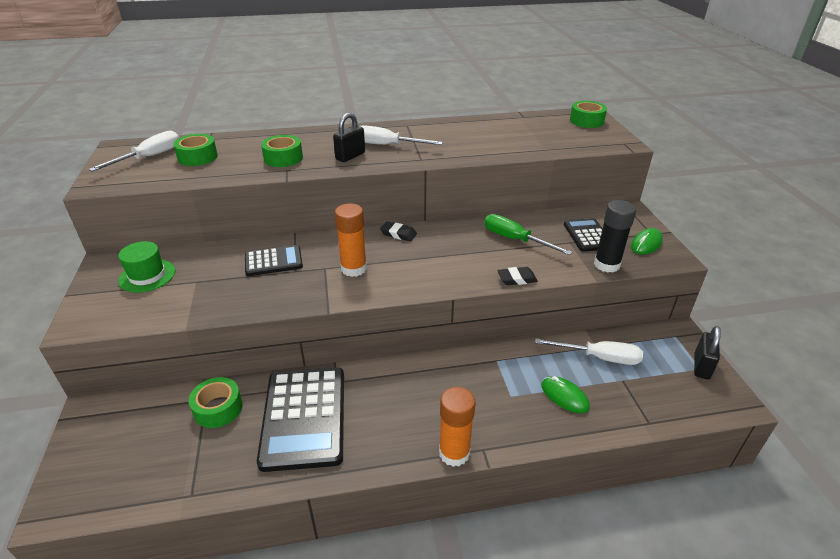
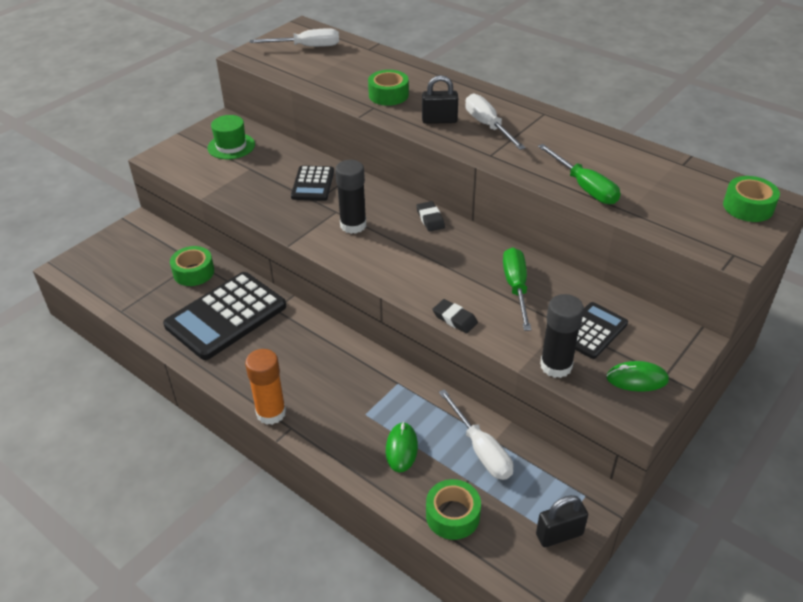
camera: 50 degrees right, 5 degrees up
(197, 157) = (335, 63): green tape -> green tape (452, 515)
(273, 261) = (313, 184): black calculator -> black calculator turned 60 degrees clockwise
(354, 268) = (353, 225): orange glue stick -> black glue stick
(503, 149) = (584, 187): none -> green screwdriver

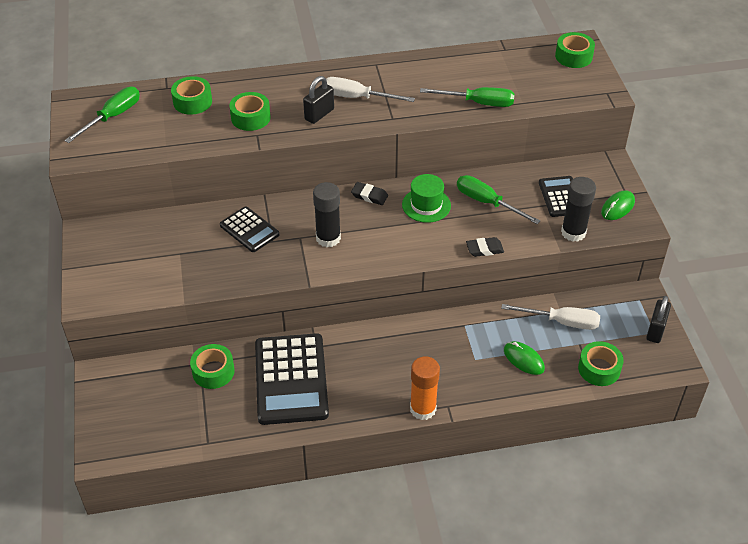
camera: 50 degrees left, 5 degrees up
(231, 146) = (132, 247): green hat -> green hat (426, 205)
(307, 47) = (112, 117): white screwdriver -> green screwdriver
(369, 65) = (192, 102): none -> green tape

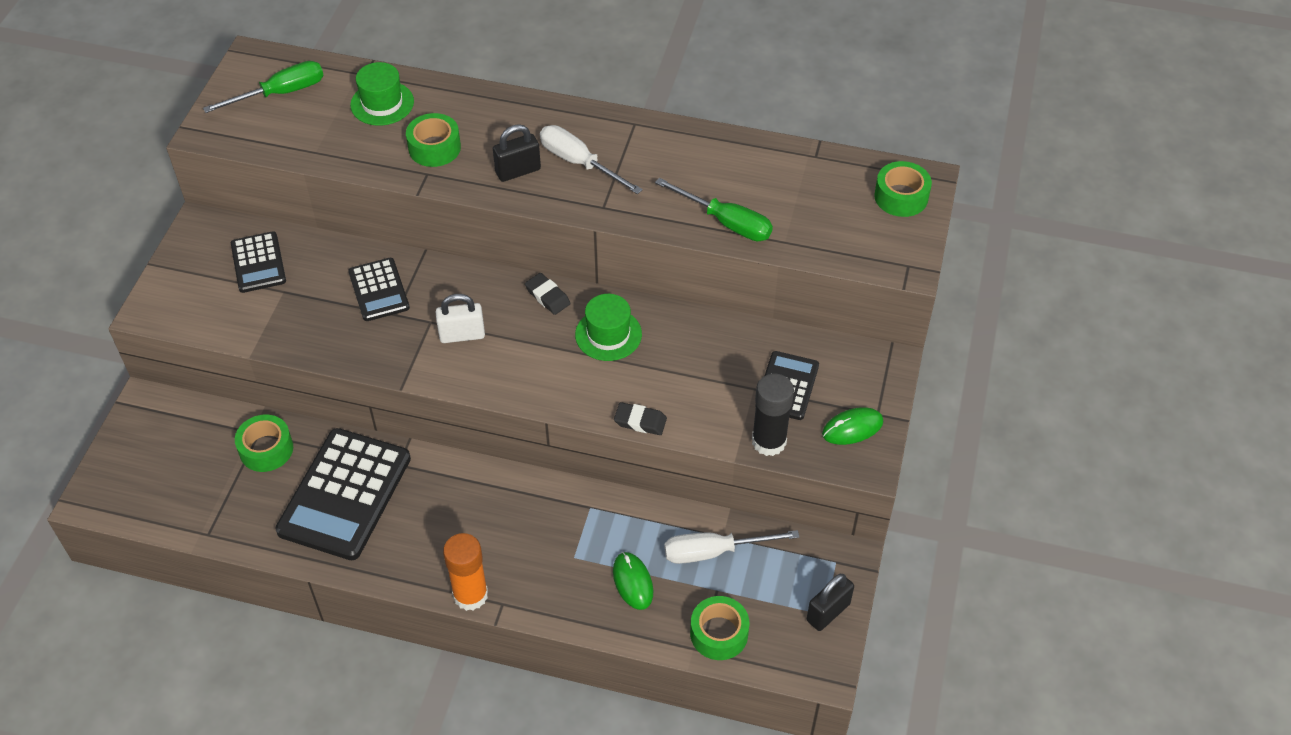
camera: 25 degrees right, 5 degrees up
(148, 241) = (258, 263): none -> black calculator
(192, 102) = (382, 103): green tape -> green hat
(328, 238) = (462, 335): black glue stick -> white padlock
(487, 202) = (686, 359): green screwdriver -> none
(561, 322) = (714, 552): white screwdriver -> white screwdriver turned 135 degrees clockwise

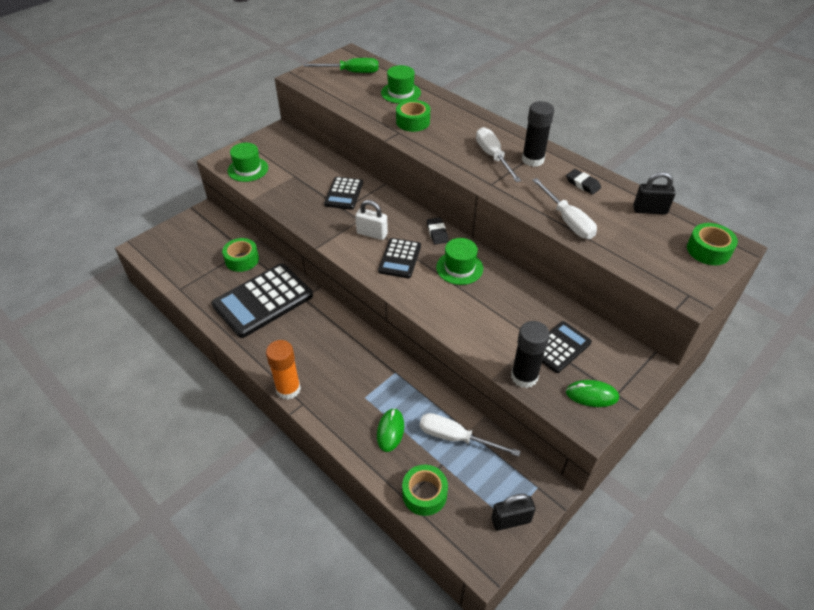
camera: 30 degrees right, 5 degrees down
(204, 310) = (248, 169): none -> green hat
(258, 263) = (292, 158): black calculator -> black calculator (399, 258)
(518, 171) = (452, 148): black padlock -> black padlock (649, 210)
(632, 147) = (533, 160): none -> black glue stick
(640, 421) = (444, 326): black eraser -> black eraser (582, 184)
(726, 222) = (567, 220): green screwdriver -> white screwdriver

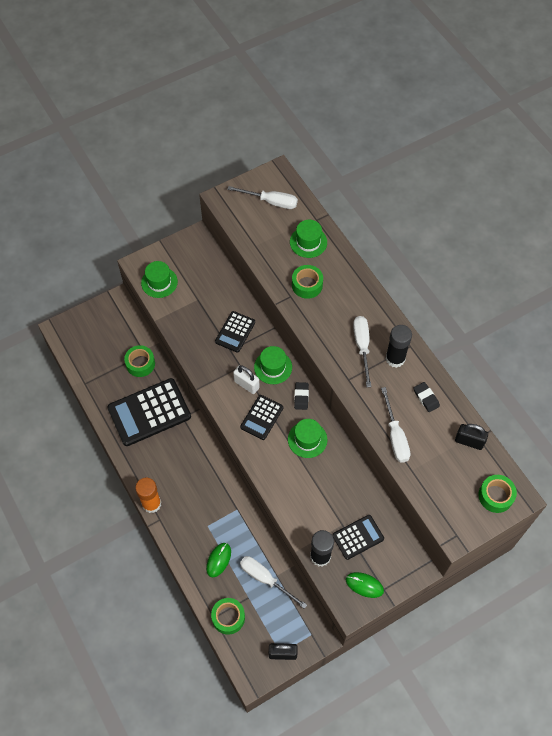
camera: 15 degrees right, 15 degrees up
(351, 72) = (271, 202): green screwdriver -> white screwdriver
(396, 214) = (273, 367): none -> green hat

